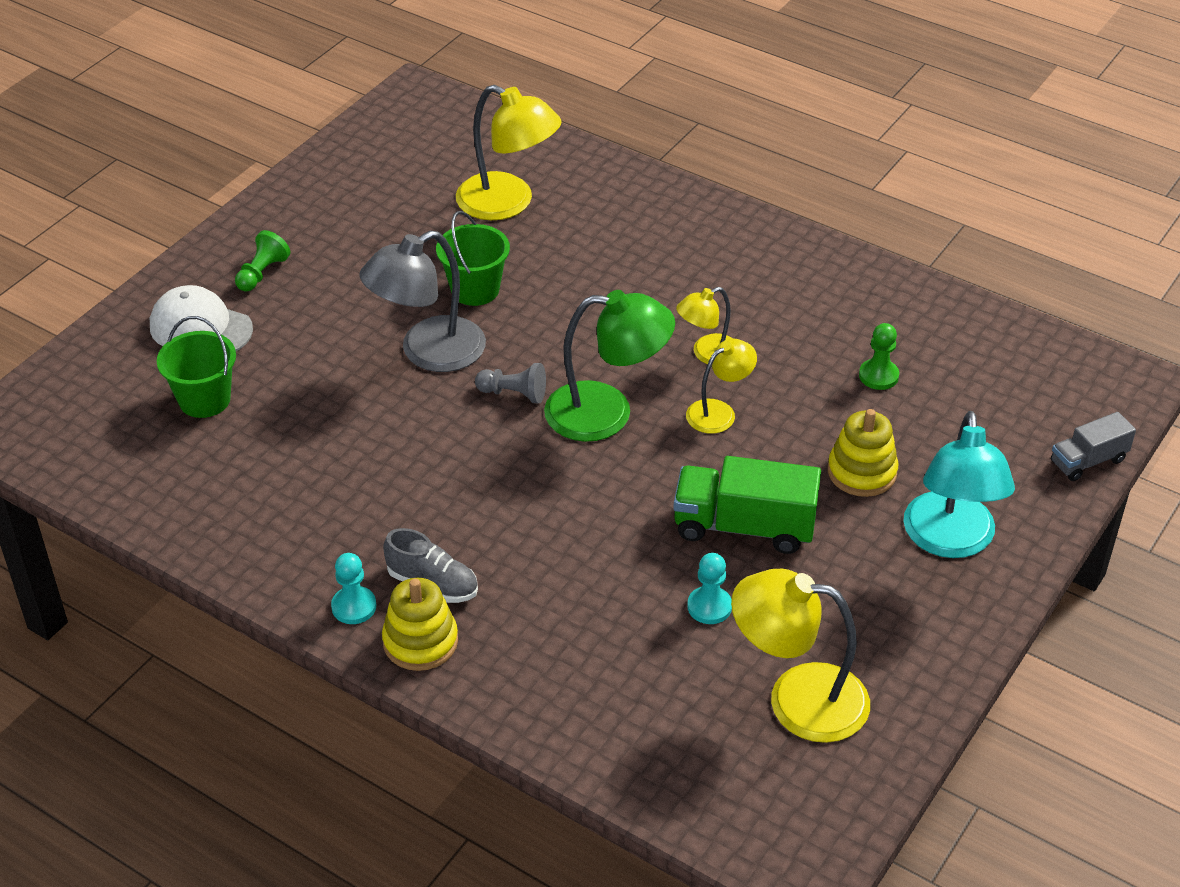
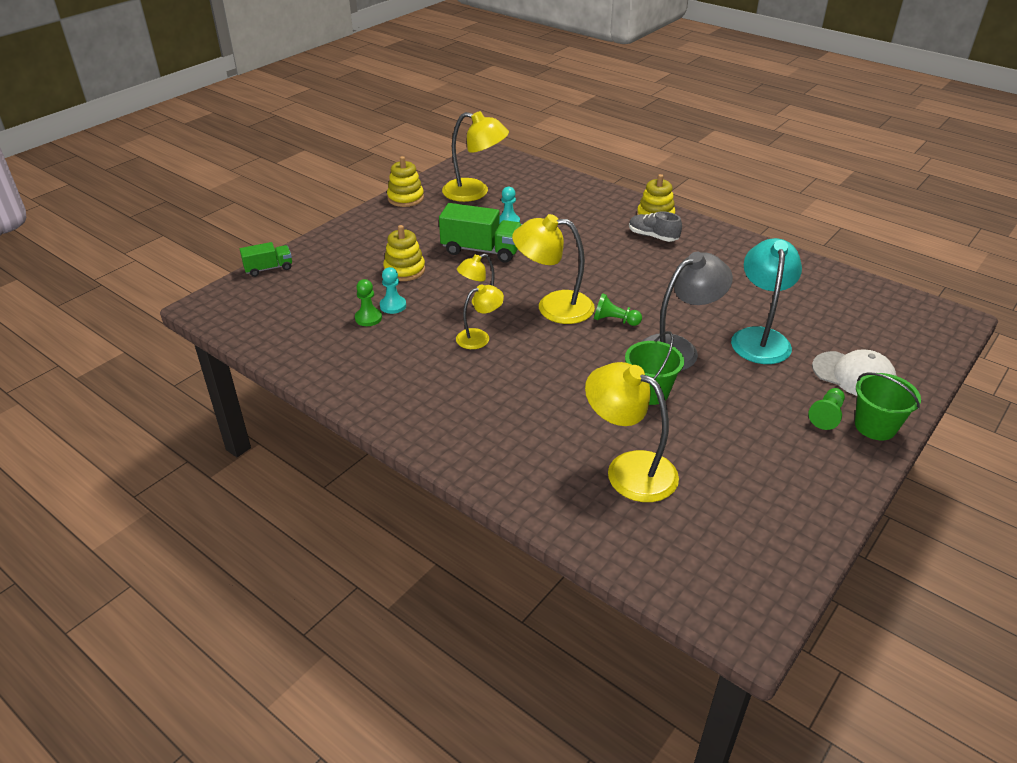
camera: 175 degrees left, 5 degrees down
(204, 399) = (824, 328): green bucket -> green bucket (875, 426)
(354, 607) = (692, 230): turquoise pawn -> turquoise pawn (393, 306)
(514, 394) = (614, 320): grey pawn -> green pawn
(607, 413) = (553, 307): green lamp -> yellow lamp
(936, 668) = (405, 198): none -> yellow stacking toy
(950, 541) = (371, 240): turquoise lamp -> turquoise lamp (759, 338)
(1088, 461) = (268, 268): grey truck -> green truck

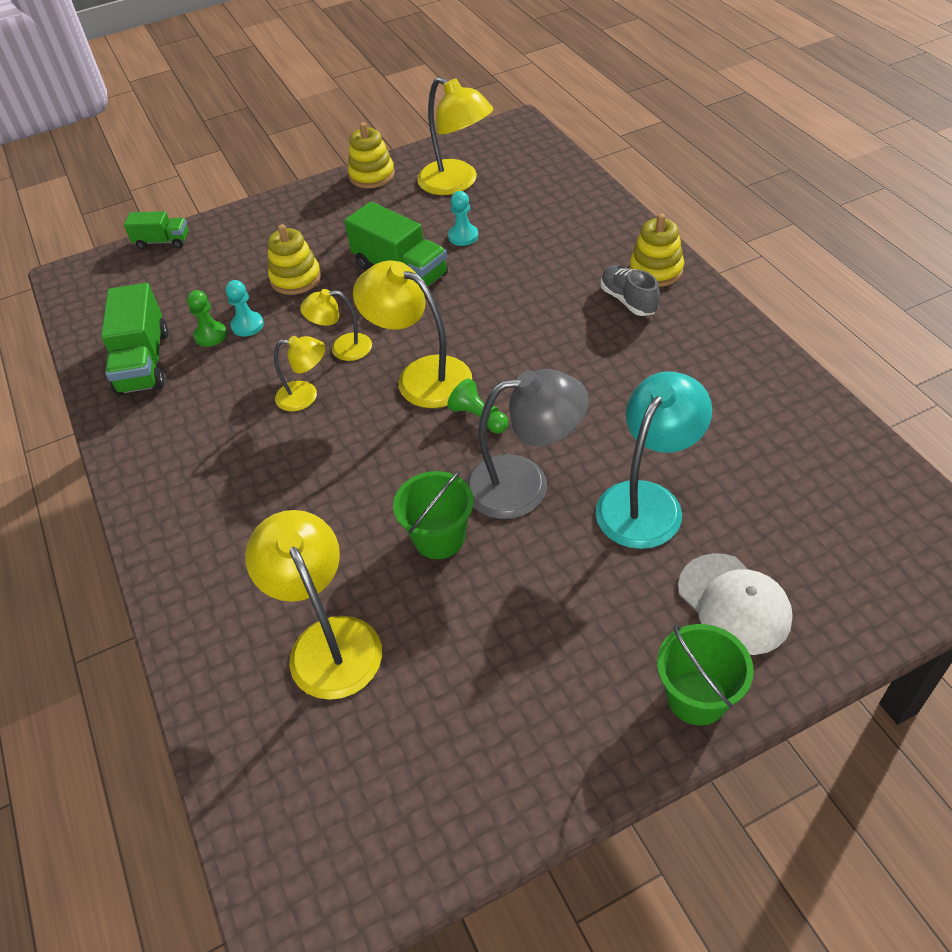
camera: 30 degrees right, 10 degrees up
(327, 346) = (144, 362): none -> green truck
(826, 415) = (641, 654): green pawn -> none

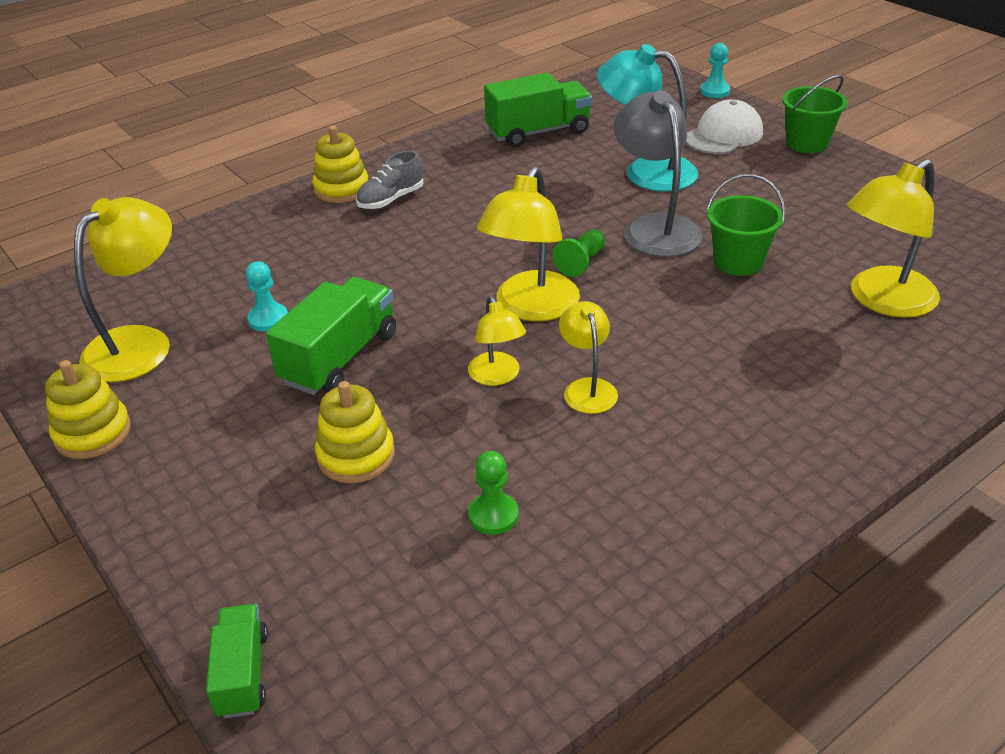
camera: 105 degrees left, 10 degrees down
(144, 362) = (567, 578): green truck -> green truck (538, 132)
(247, 325) = (466, 480): turquoise pawn -> turquoise pawn (715, 91)

